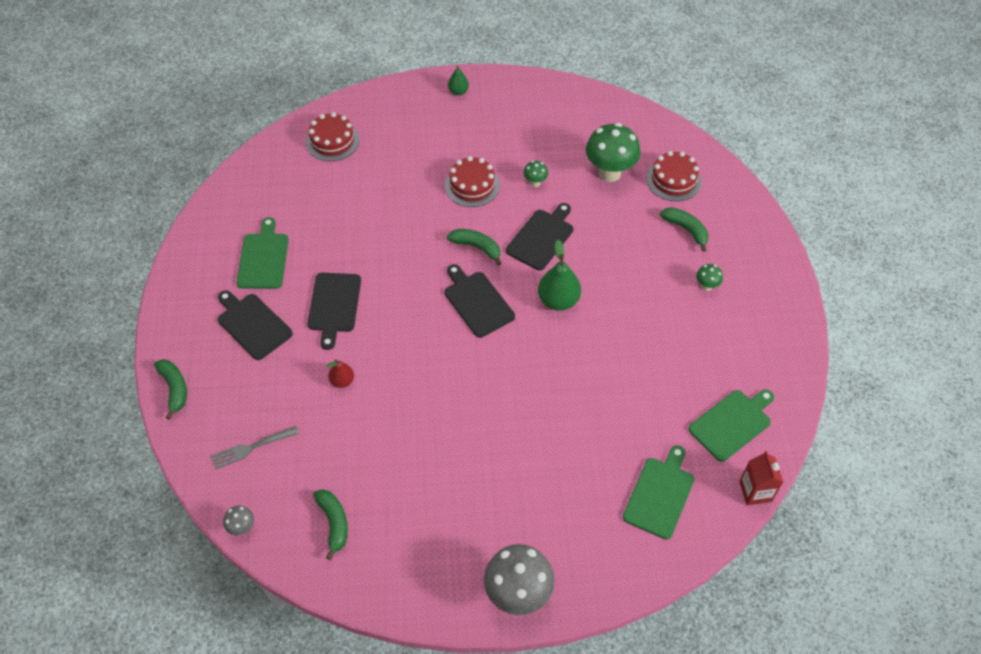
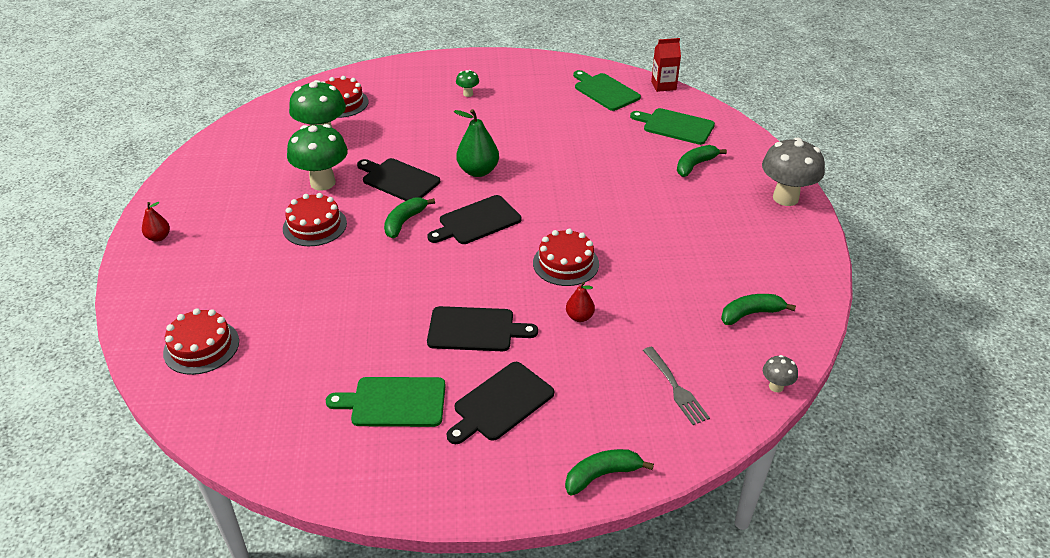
camera: 90 degrees left, 15 degrees down
(414, 372) = (566, 263): none -> red cake
(458, 91) = (159, 237): green pear -> red pear
(535, 183) = (323, 183): green mushroom -> green mushroom, size x2.19
(686, 230) = (403, 100): green banana -> green banana (695, 165)

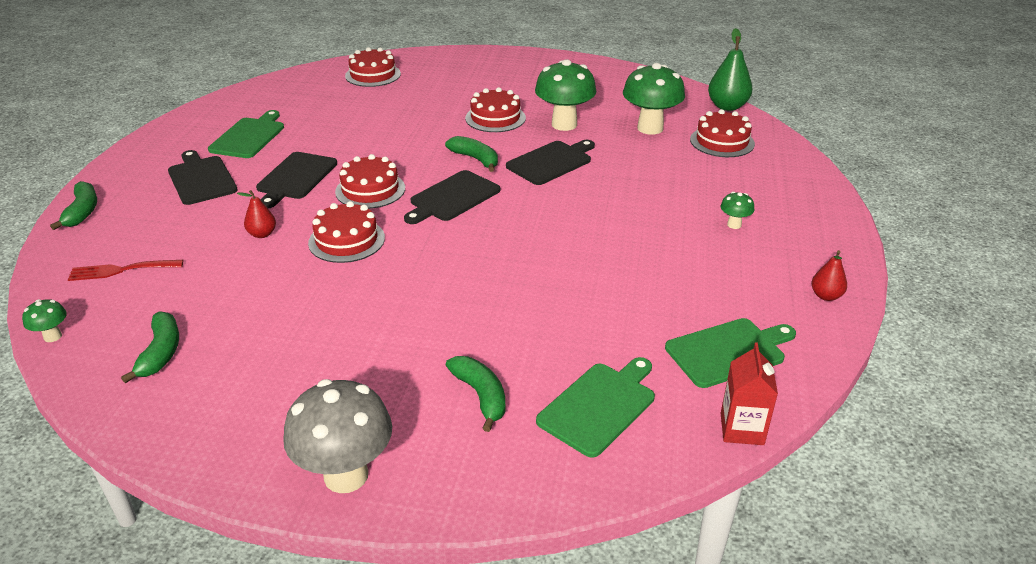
camera: 105 degrees right, 5 degrees down
(159, 237) = (516, 61): red pear -> red pear (826, 296)
(477, 221) = (452, 198): black cutting board -> black cutting board turned 120 degrees counterclockwise
(478, 171) = (547, 210): green pear -> green pear (727, 106)
(480, 272) = (370, 190): none -> red cake
(676, 388) = (121, 270): grey fork -> red fork
(776, 386) = (53, 336): grey mushroom -> green mushroom

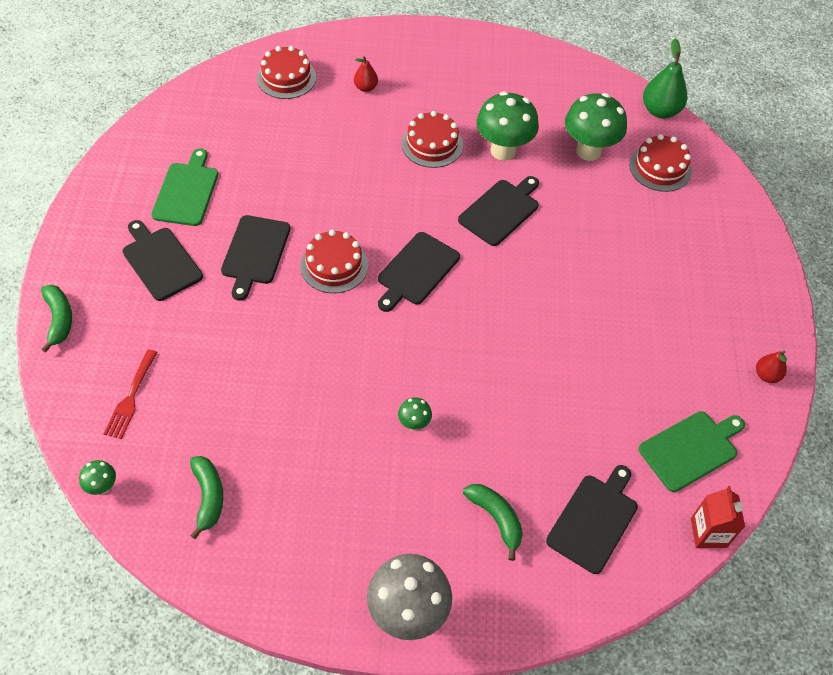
camera: 10 degrees left, 20 degrees up
(121, 270) = (131, 398): red fork -> red fork turned 60 degrees counterclockwise
(262, 234) = (248, 337): red pear -> red pear (365, 87)
(346, 240) = (331, 339): red cake -> none
(475, 159) = (426, 211): green banana -> none
(599, 406) = (594, 520): green cutting board -> black cutting board
(734, 225) = (682, 289): green mushroom -> green mushroom (414, 424)

